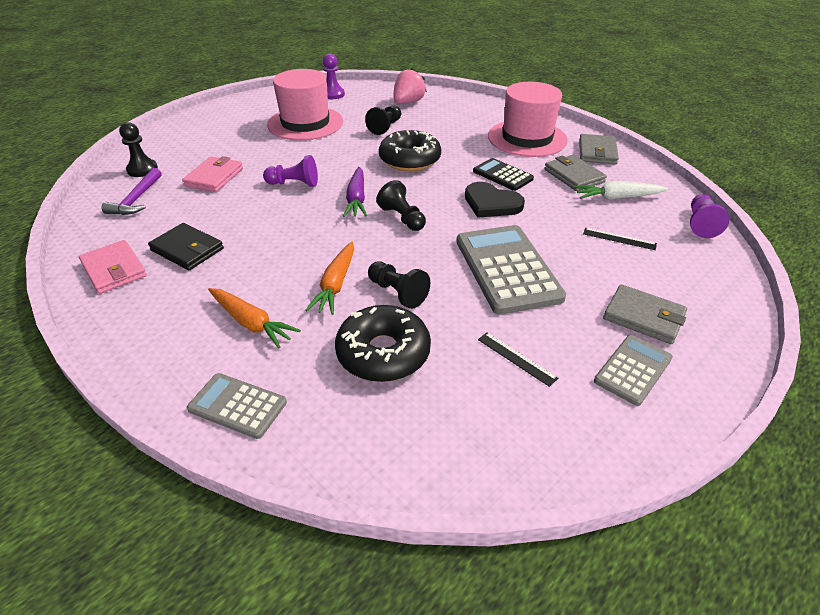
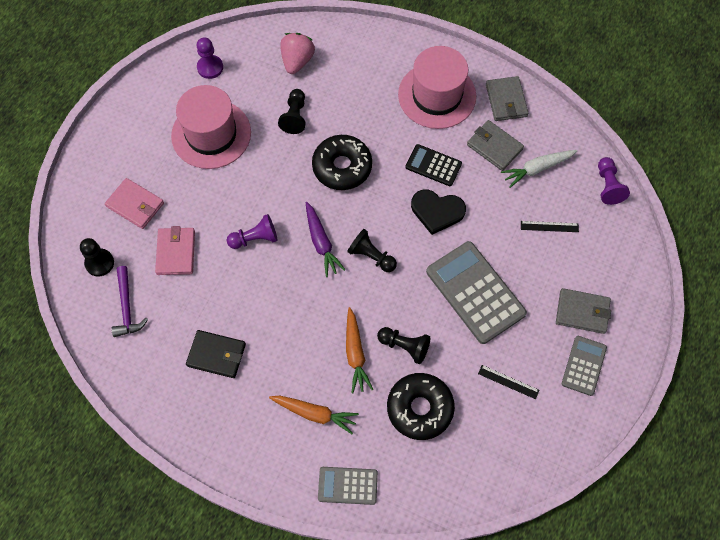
camera: 20 degrees left, 25 degrees up
(114, 270) = (174, 397): pink wallet -> pink wallet (135, 205)

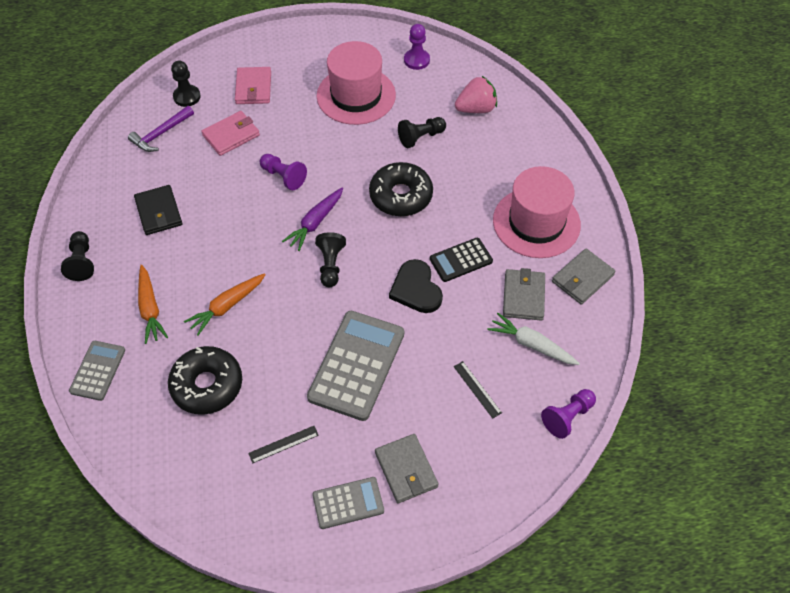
camera: 55 degrees right, 10 degrees down
(347, 485) = (98, 370): grey calculator -> grey calculator turned 45 degrees clockwise
(404, 346) = (260, 339): black pawn -> black pawn (82, 262)
(433, 165) = (461, 260): black calculator -> black calculator turned 105 degrees counterclockwise
(508, 382) = (283, 444): black ruler -> black ruler turned 75 degrees clockwise

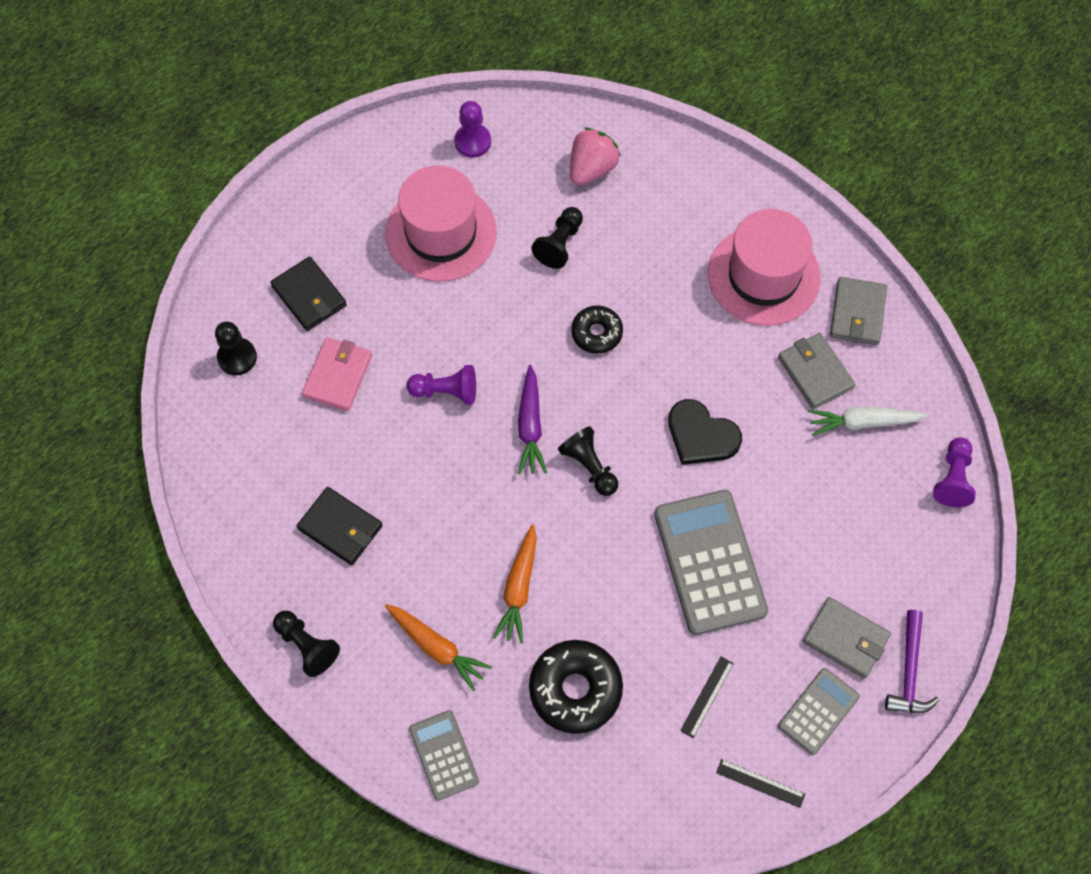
camera: 35 degrees left, 10 degrees up
(161, 134) = (250, 426): purple hammer -> purple hammer (909, 671)
(253, 88) = (309, 296): pink wallet -> black wallet
(401, 196) = (596, 333): black donut -> black donut, size x0.61
(461, 260) = (720, 371): black calculator -> none
(477, 389) = (847, 507): black ruler -> black ruler (760, 783)

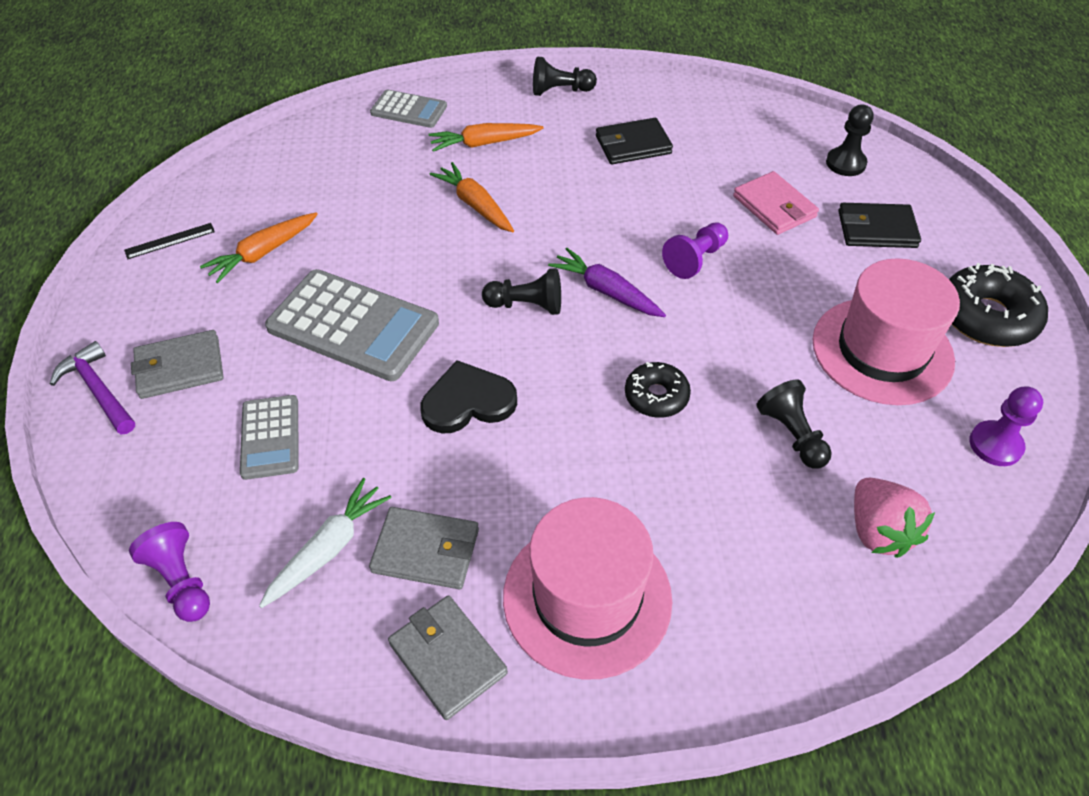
camera: 130 degrees right, 15 degrees down
(575, 689) = (365, 190): black donut -> black donut (987, 317)
(707, 696) = (263, 253): black ruler -> orange carrot
(818, 711) = (161, 308): grey calculator -> grey calculator (270, 437)

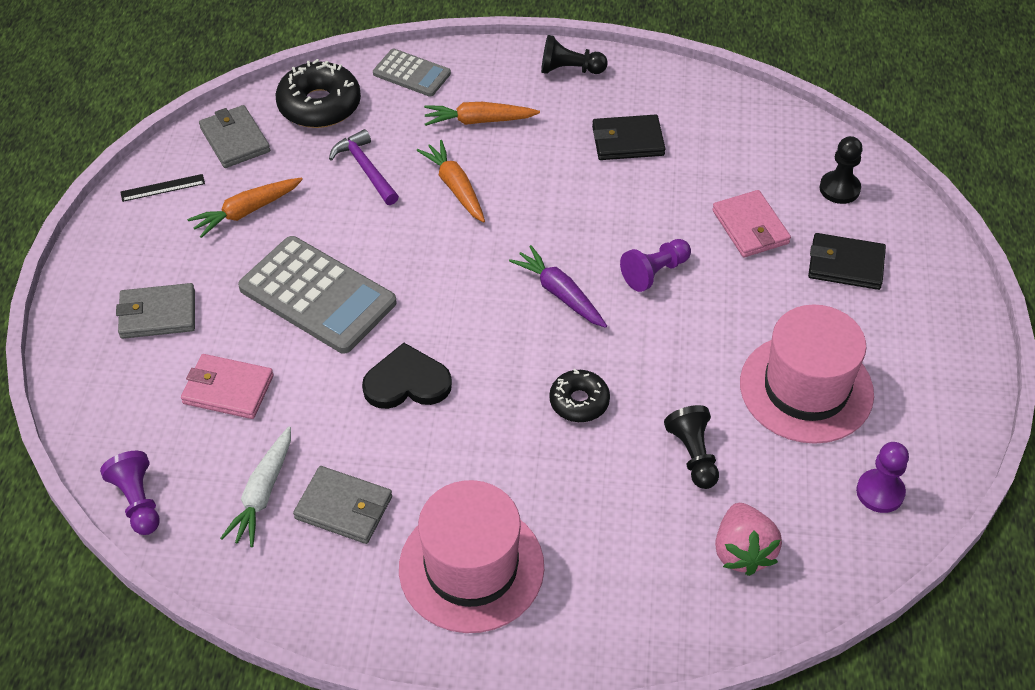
camera: 10 degrees right, 0 degrees up
(98, 390) = (85, 325): purple hammer -> purple hammer (365, 169)
(270, 437) = (228, 389): grey calculator -> pink wallet
(329, 548) = (262, 493): white carrot -> white carrot turned 150 degrees clockwise
(447, 658) = (344, 597): grey wallet -> grey wallet (235, 140)
(526, 305) = (481, 297): black pawn -> none
(987, 317) = (921, 369): black donut -> black donut (319, 105)

